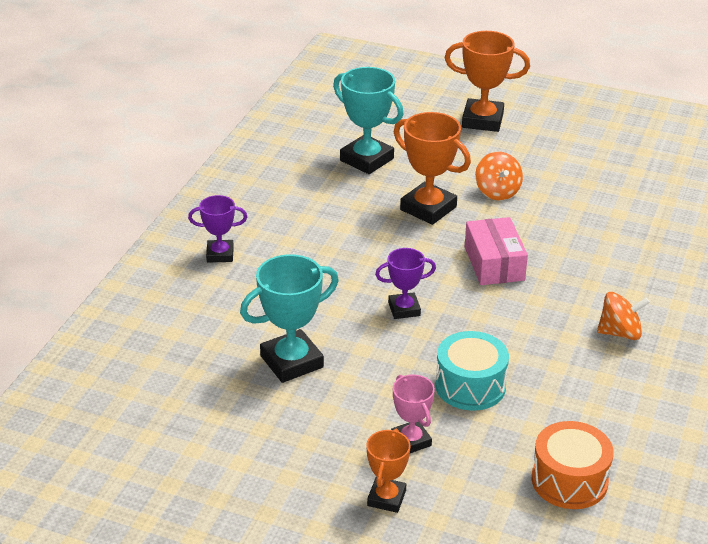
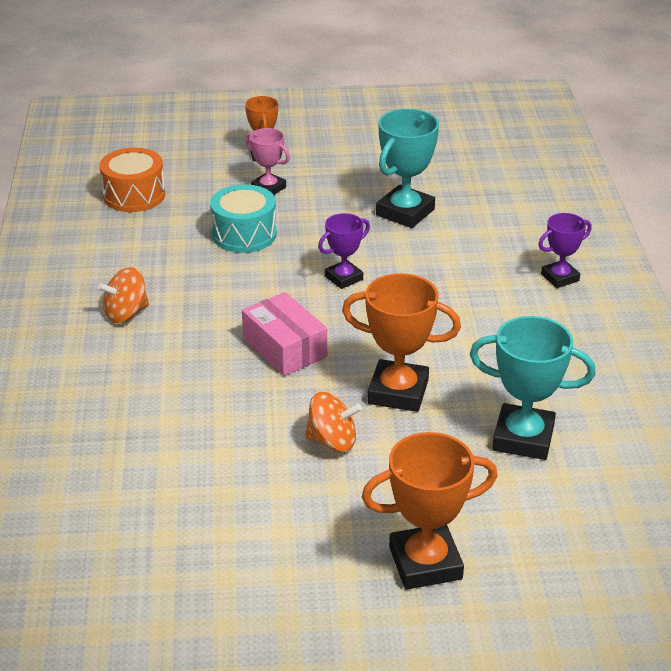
camera: 155 degrees right, 0 degrees up
(497, 192) = (332, 441): orange spinning top -> orange spinning top turned 135 degrees clockwise

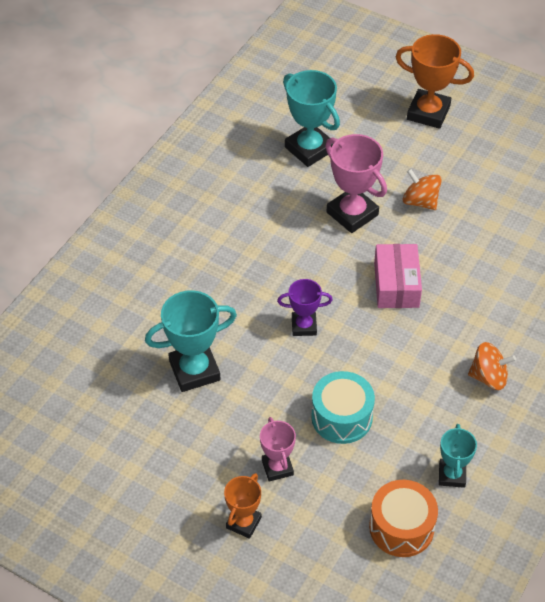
camera: 145 degrees left, 15 degrees up
(113, 237) = (452, 475): none -> turquoise trophy
(398, 392) = (352, 213): orange trophy -> pink trophy
(560, 277) = (156, 244): purple trophy -> none

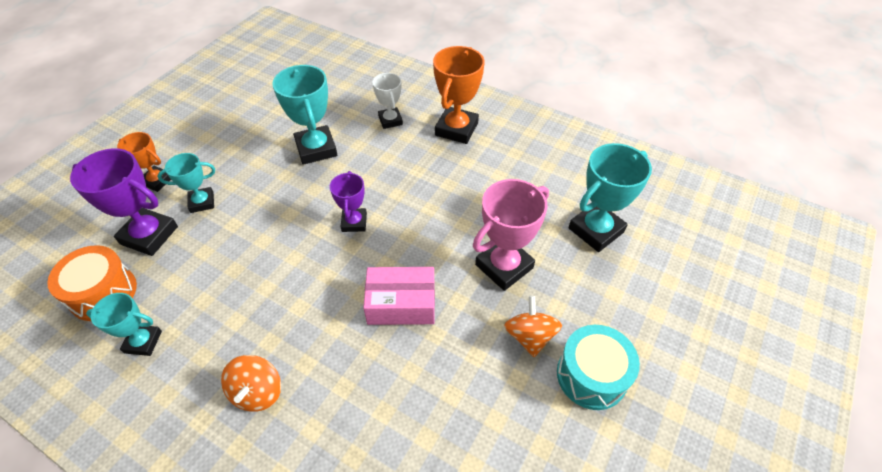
camera: 90 degrees right, 0 degrees up
(149, 304) = (390, 120): none -> white trophy
(277, 467) = (202, 202): pink trophy -> turquoise trophy
(326, 507) = (149, 235): none -> purple trophy
(341, 417) = (241, 249): turquoise drum -> turquoise drum (591, 375)
(420, 201) = (529, 336): orange spinning top -> orange spinning top turned 45 degrees counterclockwise
(428, 113) = (690, 356): orange trophy -> orange trophy (456, 129)

